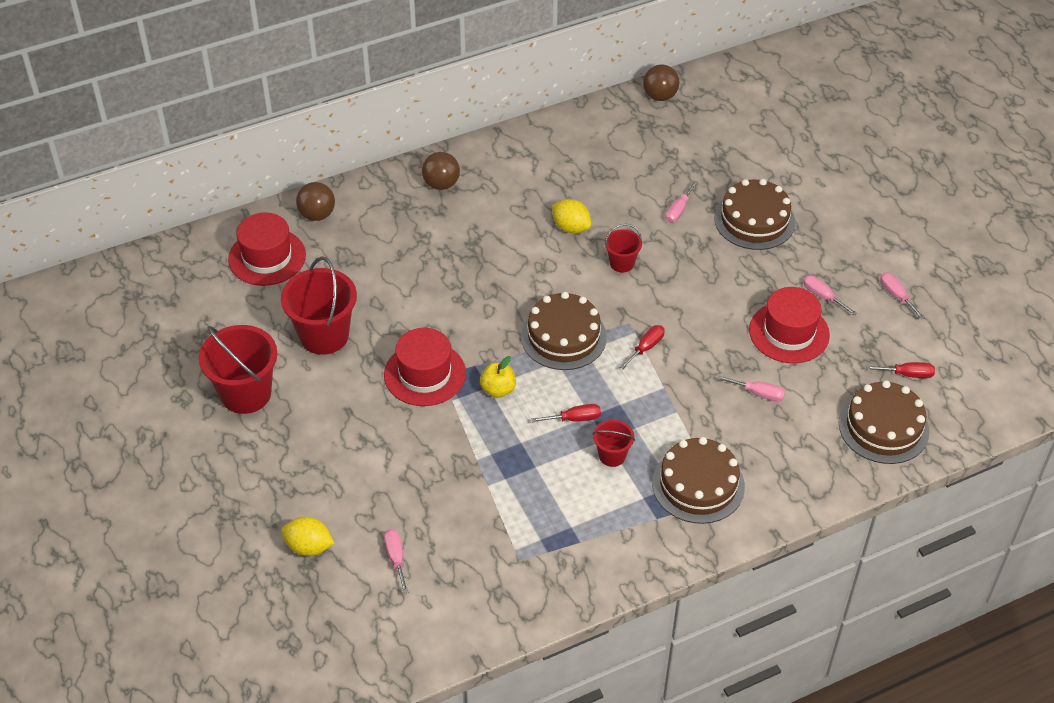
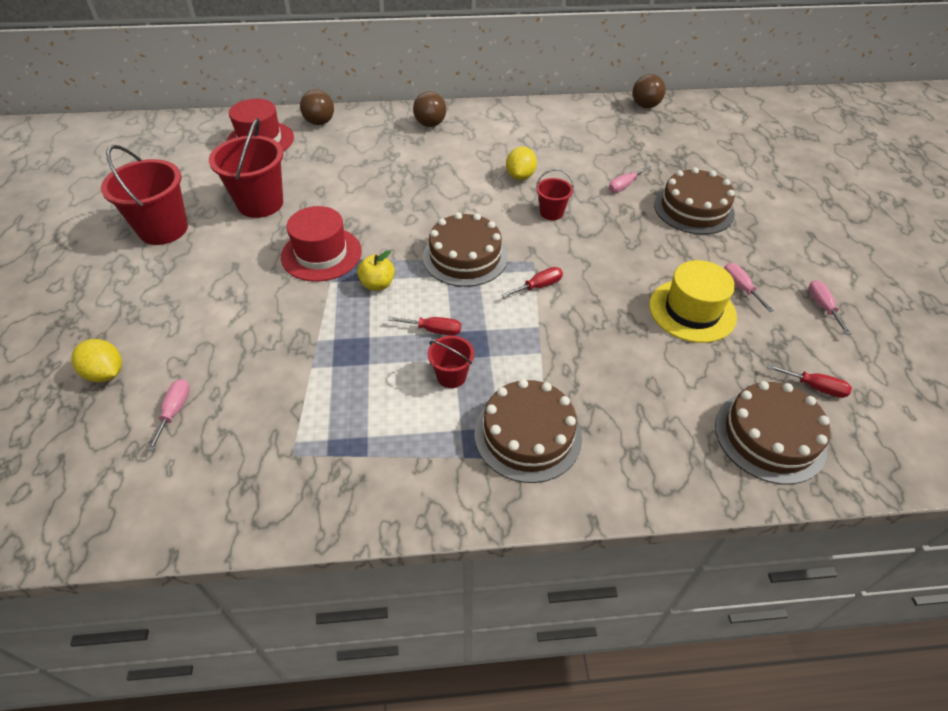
camera: 20 degrees right, 0 degrees up
(571, 227) = (520, 176): yellow lemon -> yellow lemon turned 45 degrees clockwise
(758, 393) = (636, 359): pink screwdriver -> none
(789, 332) = (692, 311): red hat -> yellow hat

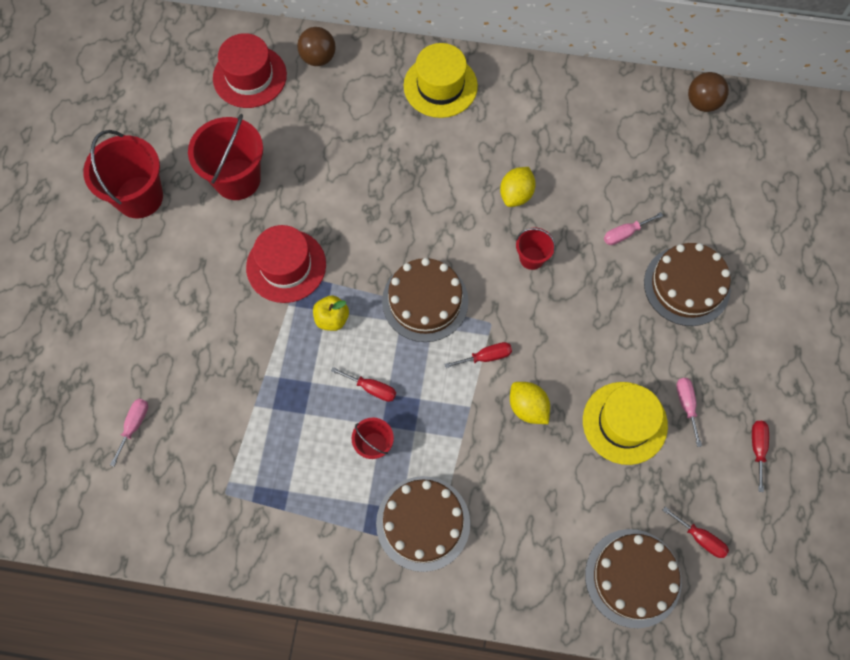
camera: 15 degrees right, 20 degrees up
(106, 373) = (80, 370): yellow lemon -> yellow lemon (528, 407)
(430, 124) = (440, 86): brown ball -> yellow hat
(822, 307) = (757, 448): pink screwdriver -> red screwdriver

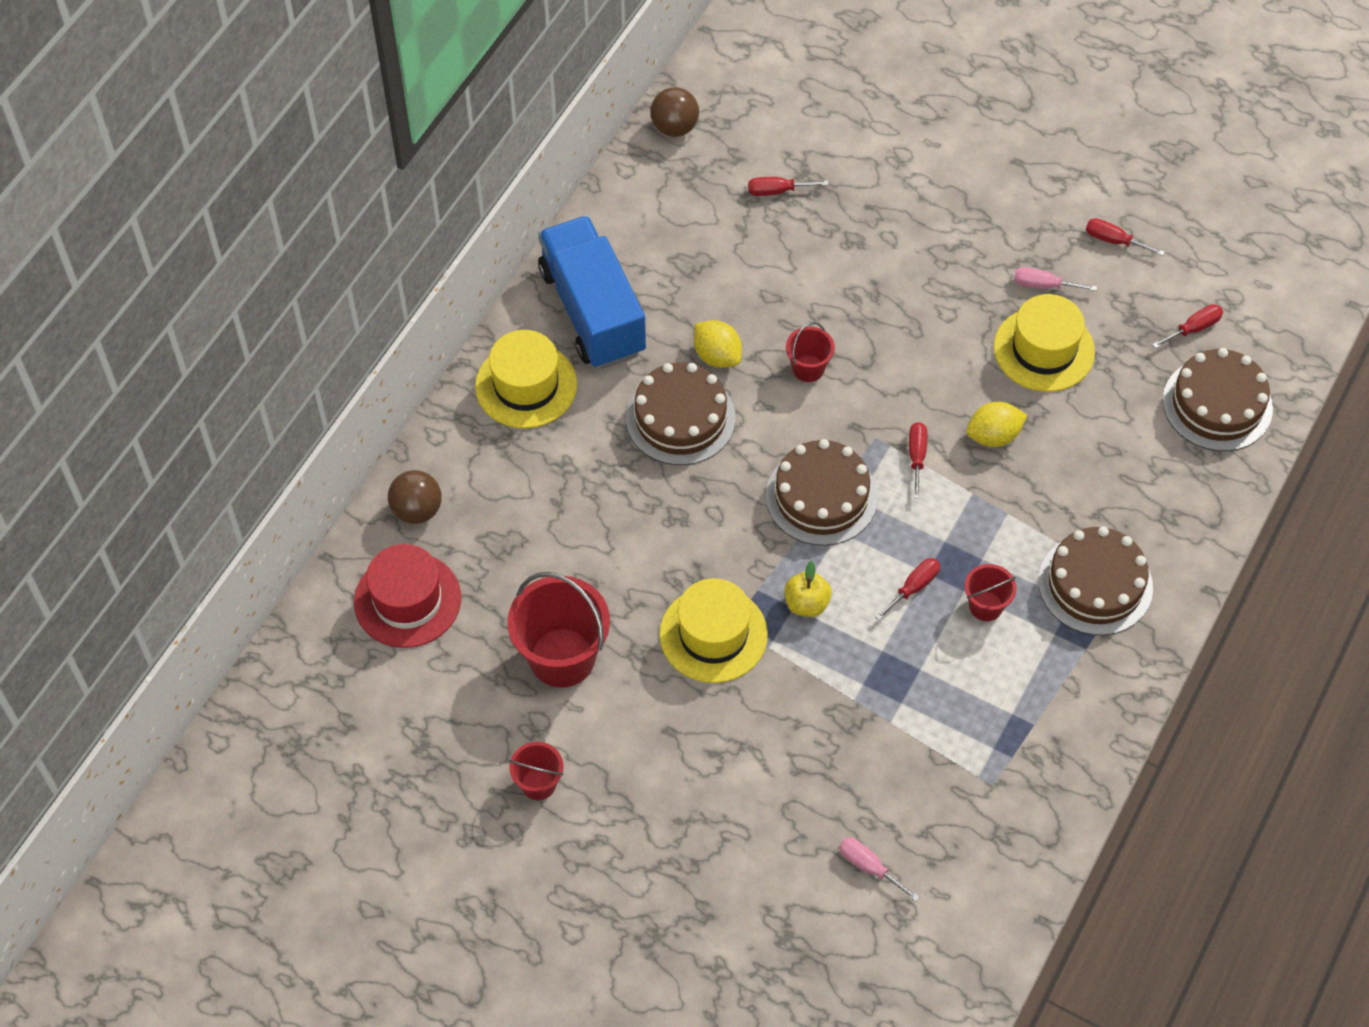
camera: 70 degrees left, 10 degrees down
(139, 197) = (538, 784): red bucket -> red bucket, size x0.52
(286, 266) = (713, 634): red hat -> yellow hat
(518, 105) = (592, 311): none -> blue truck
(625, 234) = (814, 266): pink screwdriver -> none
(680, 188) = (777, 191): none -> red screwdriver
(686, 285) = (902, 231): brown cake -> brown cake (680, 418)

